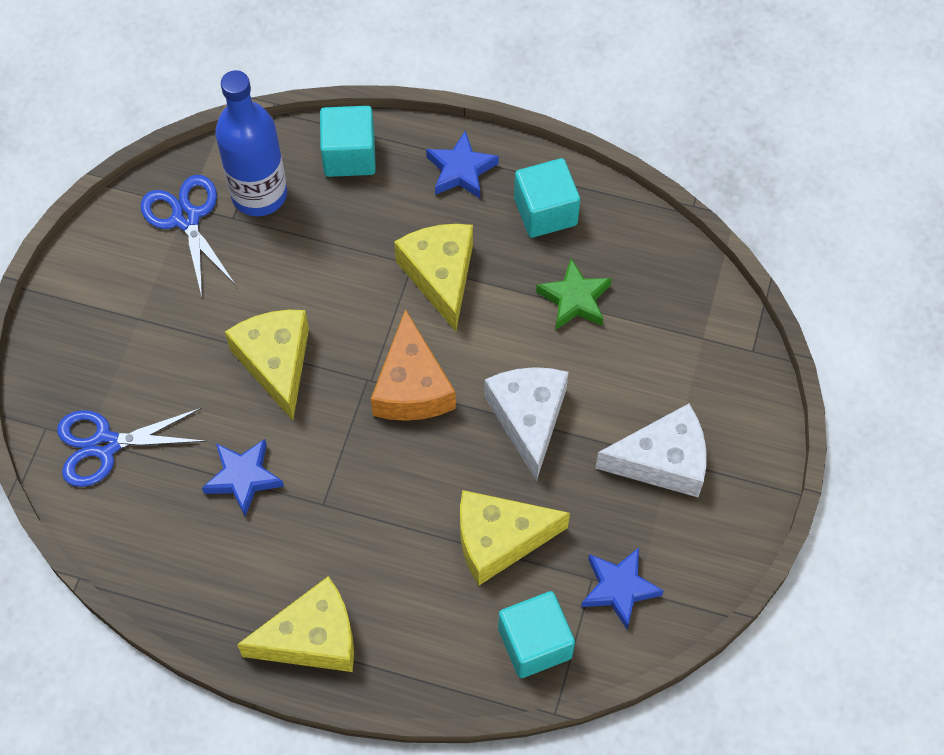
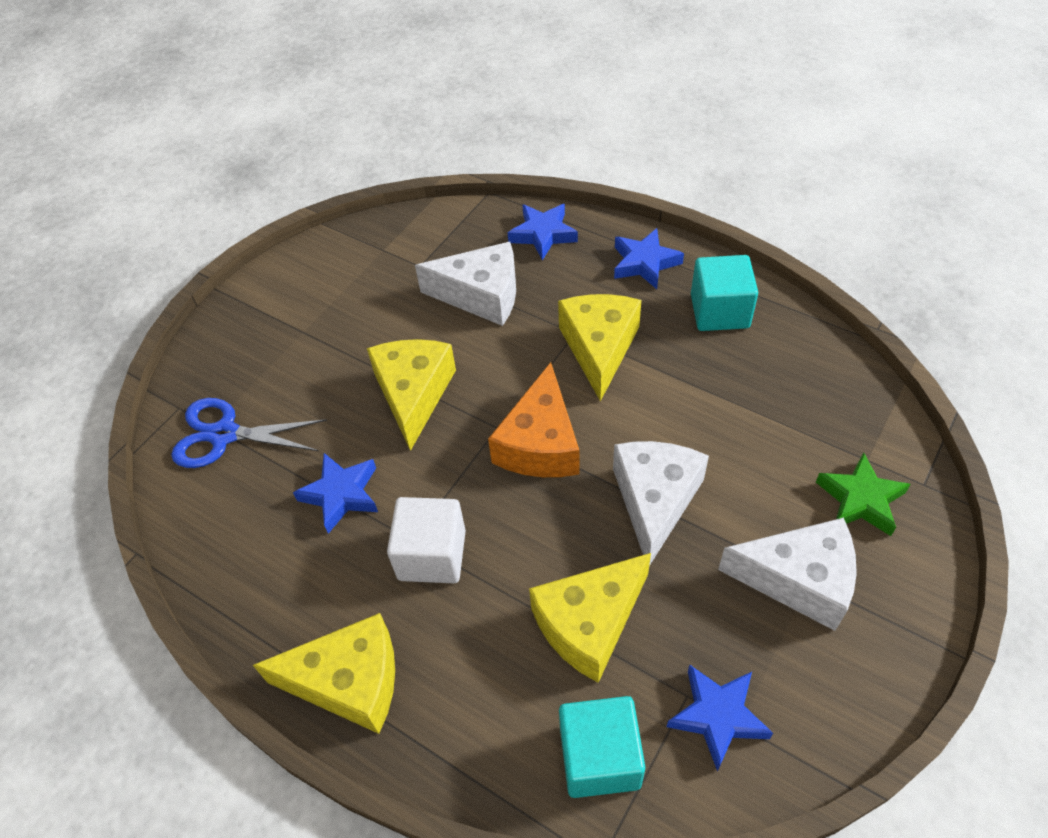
camera: 20 degrees right, 10 degrees down
(186, 218) = (378, 259): blue scissors -> none
(259, 194) = (450, 251): blue bottle -> none
(307, 240) = (481, 295): none -> white cheese
(346, 514) = (432, 555): none -> white cube
(349, 155) = (543, 234): turquoise cube -> blue star
(499, 540) = (589, 623): yellow cheese -> yellow cheese turned 45 degrees counterclockwise
(574, 299) = (732, 395): green star -> green star (860, 499)

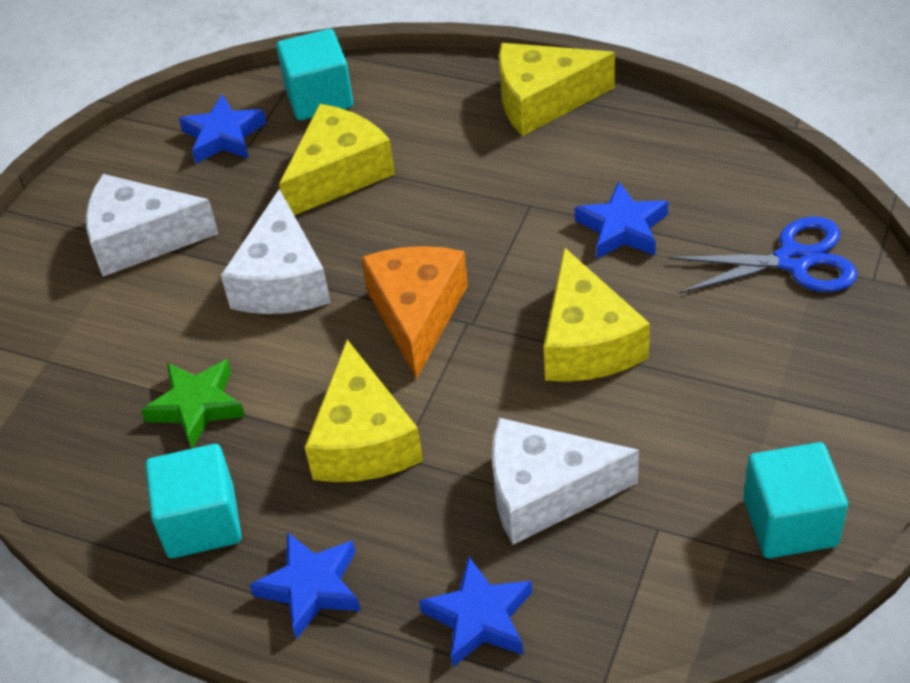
camera: 170 degrees right, 5 degrees down
(340, 257) = (790, 522): none -> turquoise cube
(432, 555) = (503, 196): white cube -> none
(860, 499) = (64, 318): green star -> green star (197, 406)

